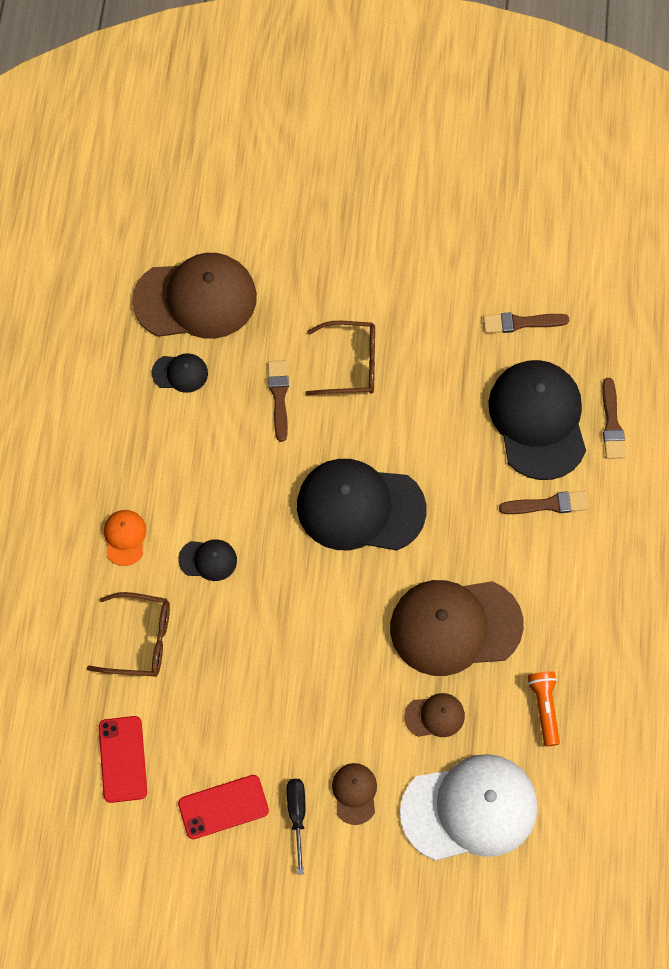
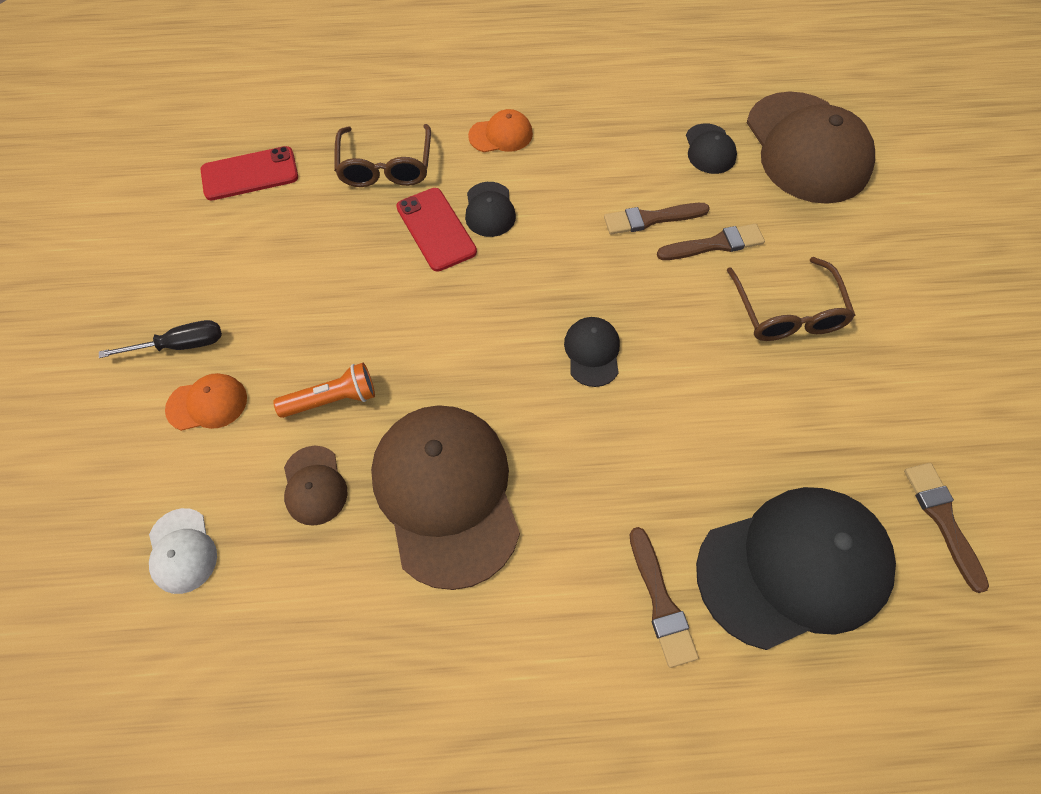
camera: 80 degrees right, 5 degrees down
(223, 807) = (194, 270): red phone -> red phone (436, 229)
(354, 793) = (207, 404): brown cap -> orange cap
(360, 507) = (592, 352): black cap -> black cap, size x0.45
(469, 809) = (182, 551): white cap -> white cap, size x0.45
(544, 708) = (334, 640): orange flashlight -> orange flashlight (332, 399)
(612, 423) = (829, 689): brown brush -> brown brush (651, 219)

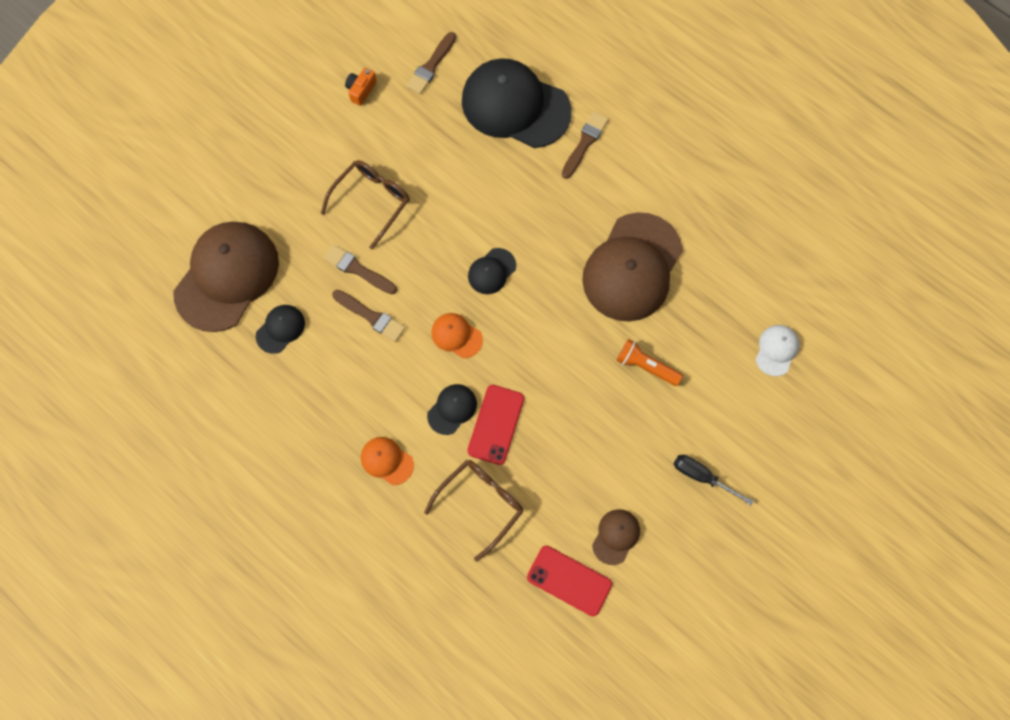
camera: 135 degrees left, 10 degrees up
(207, 404) = (712, 423): orange cap -> orange cap (456, 336)
(314, 485) = (691, 327): brown cap -> brown cap (616, 536)
(961, 413) = (361, 90): none -> orange camera

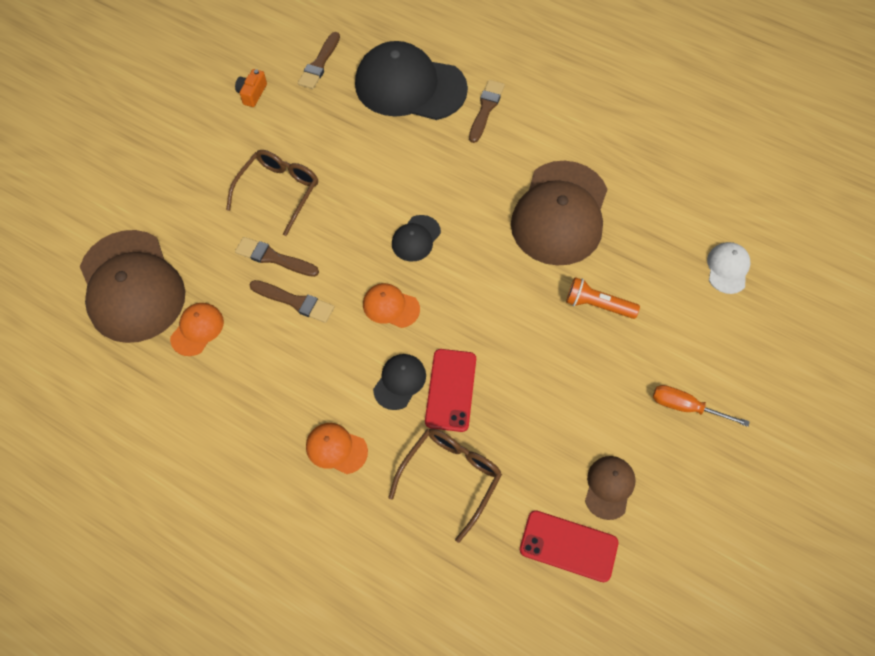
camera: 10 degrees left, 10 degrees down
(227, 277) = (132, 286): brown cap -> brown cap turned 135 degrees clockwise
(280, 329) = (197, 330): black cap -> orange cap
(702, 476) = (685, 407): black screwdriver -> orange screwdriver

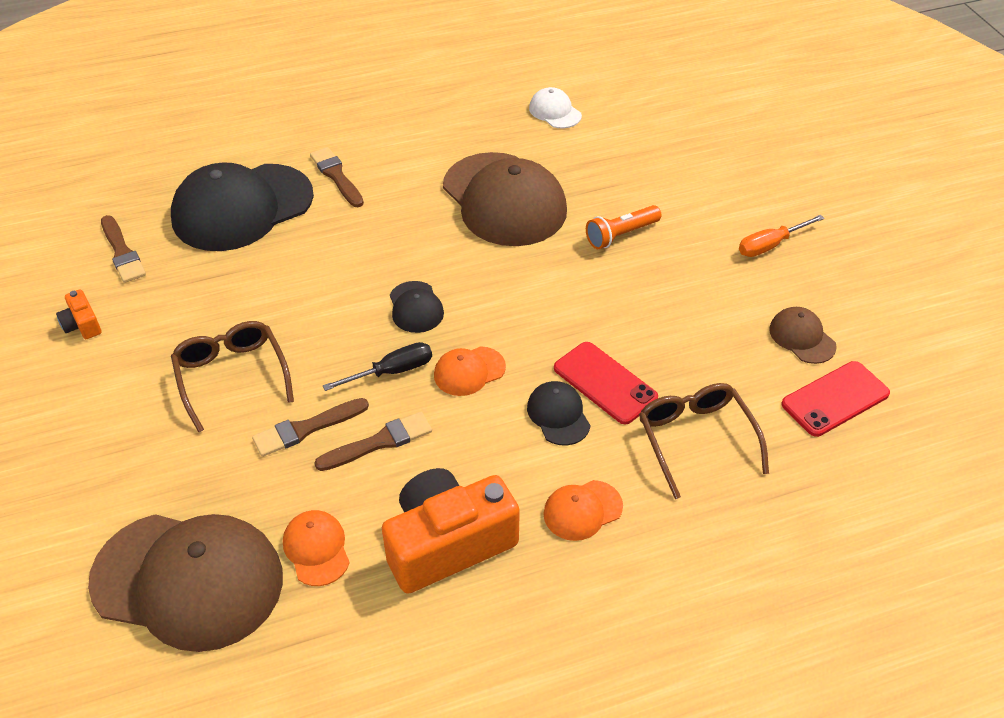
camera: 50 degrees left, 15 degrees down
(253, 393) = (448, 544): none -> orange camera
(353, 266) = (392, 371): none -> black screwdriver
(727, 268) = (668, 143): white cap -> white cap (555, 112)

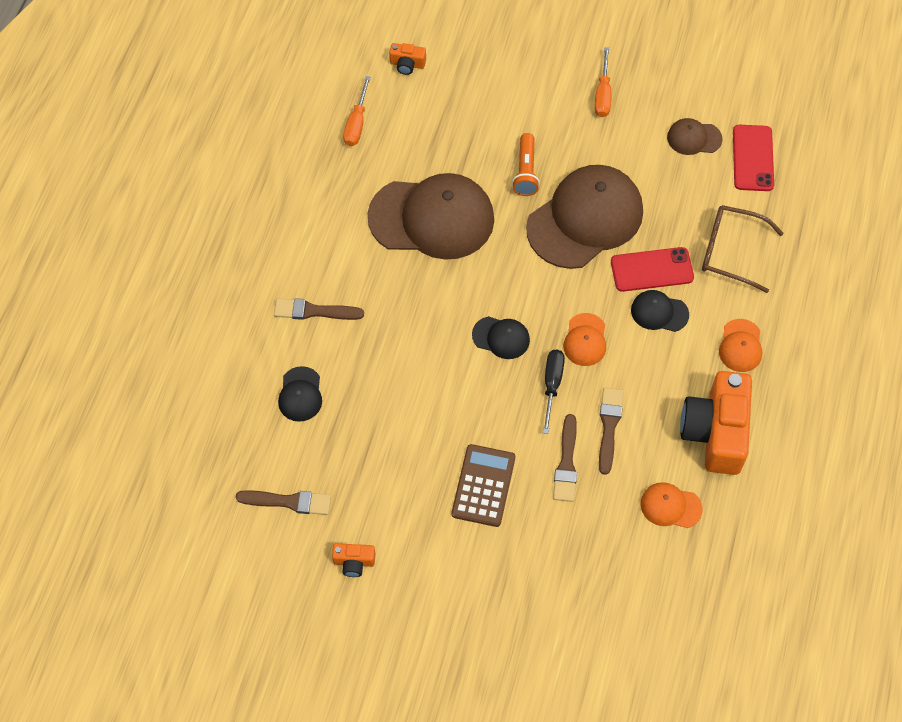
camera: 55 degrees left, 15 degrees up
(188, 580) = (645, 590): brown cap -> brown cap (585, 219)
(232, 376) = (483, 486): brown glasses -> brown calculator
(242, 208) = (300, 394): black cap -> black cap, size x0.45
(555, 112) = (357, 123): white cap -> orange screwdriver
(649, 111) = (407, 64): none -> orange camera

